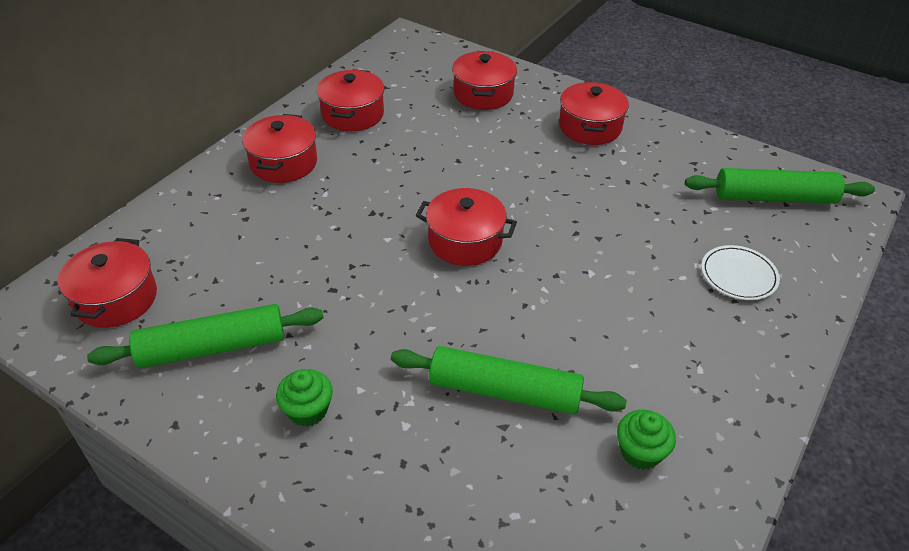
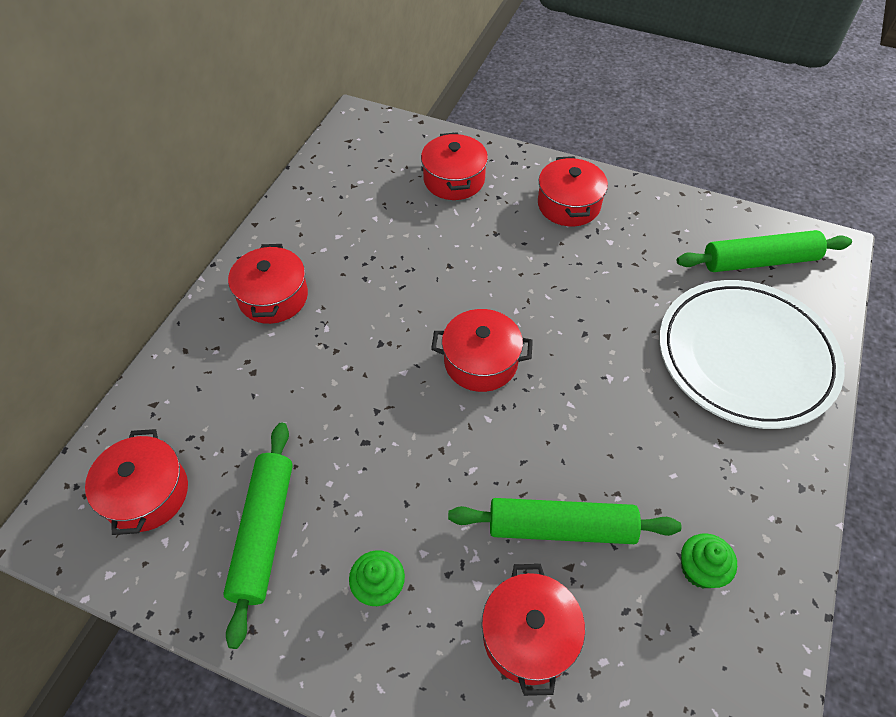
camera: 10 degrees left, 10 degrees up
(212, 347) = (264, 533): green rolling pin -> green rolling pin turned 60 degrees counterclockwise
(353, 114) = (328, 225): red pot -> red pot (529, 636)
(738, 275) = (745, 356): white plate -> white plate, size x2.44

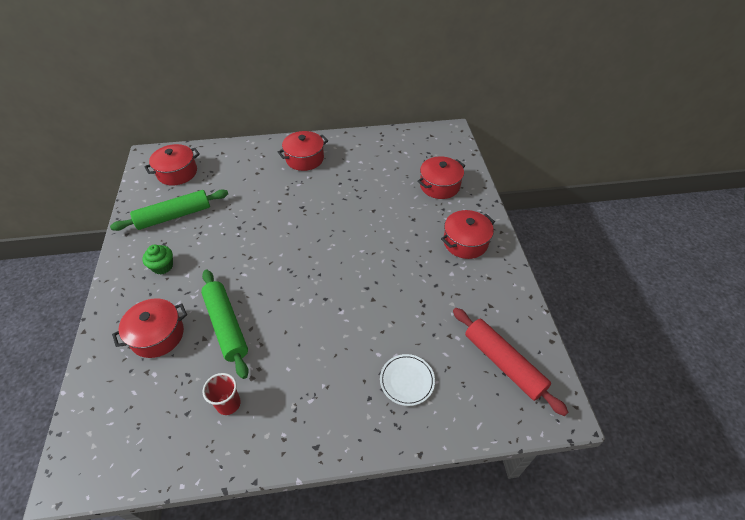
camera: 60 degrees right, 5 degrees down
(480, 362) = (315, 250): red pot -> none
(700, 569) = (228, 404): green cupcake -> red cup
(745, 356) = (407, 380): white plate -> white plate, size x0.41
(759, 261) = (503, 363): green rolling pin -> red rolling pin

